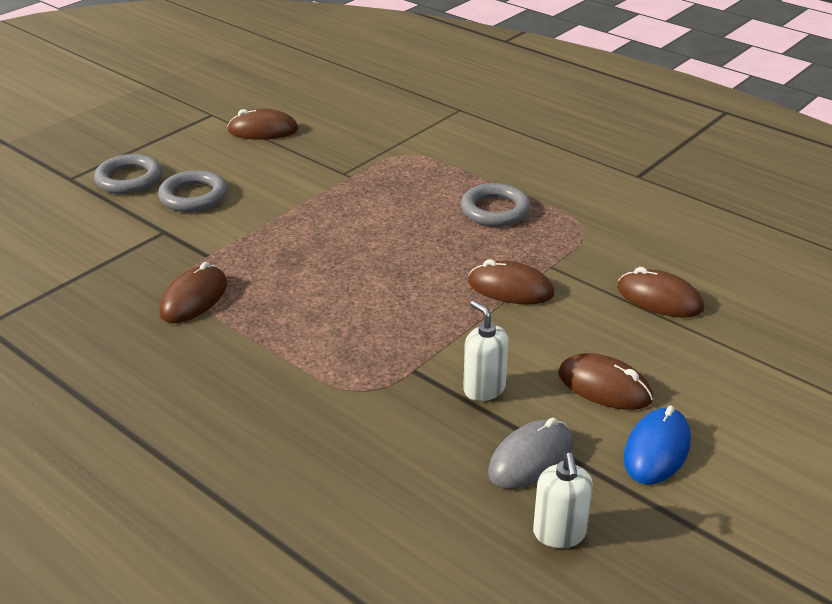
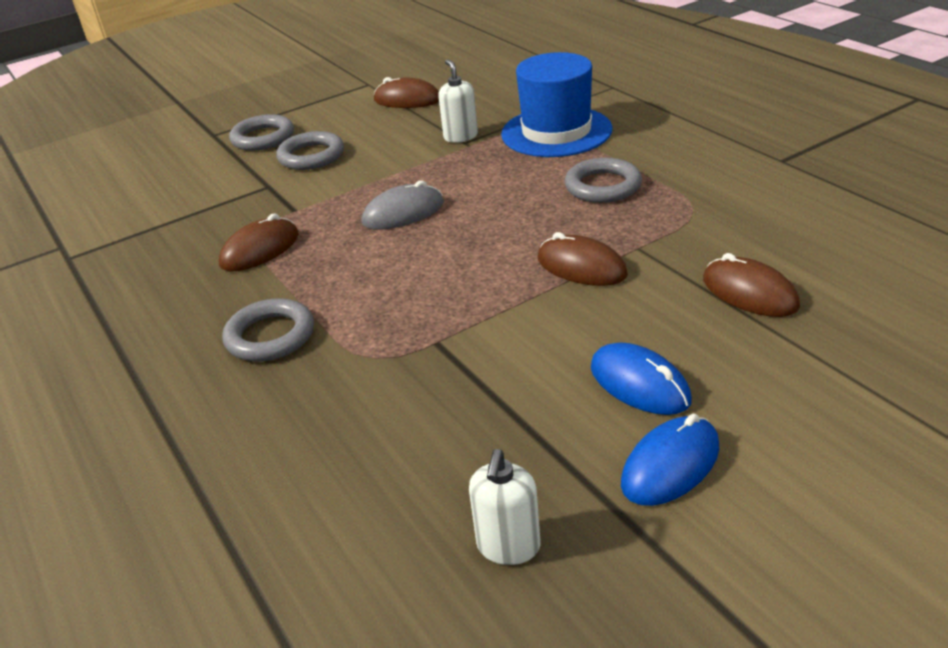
camera: 20 degrees right, 0 degrees up
(253, 382) = (270, 336): none -> grey ring
(428, 158) = (556, 132): none -> blue hat
(484, 389) = (501, 370): white soap dispenser -> white soap dispenser (460, 136)
(530, 458) = (516, 454): grey mouse -> grey mouse (403, 213)
(604, 386) = (639, 384): brown mouse -> blue mouse

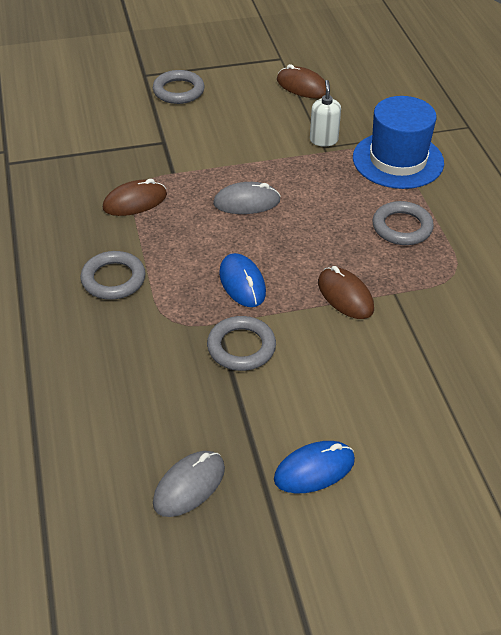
camera: 15 degrees right, 10 degrees up
(311, 156) = (206, 122): grey ring -> grey ring (241, 347)
(508, 546) = (189, 485): white soap dispenser -> grey mouse
(639, 384) = (329, 404): blue mouse -> blue mouse (242, 283)
(749, 293) = (447, 360): brown mouse -> none

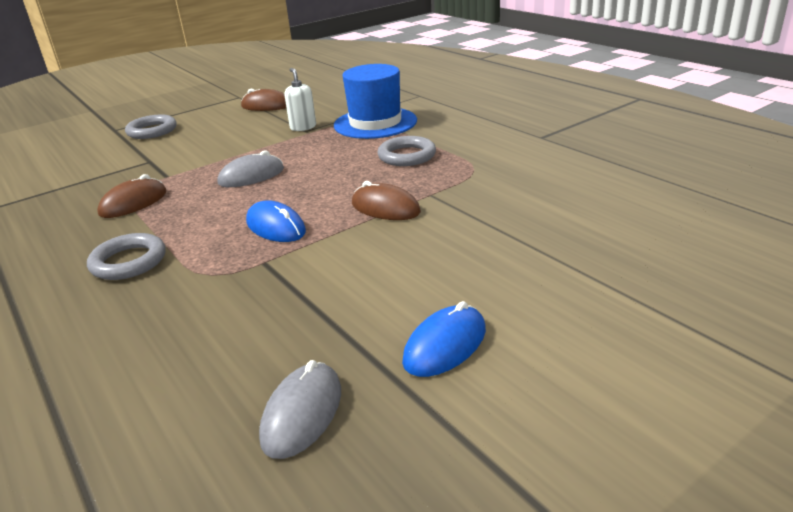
camera: 20 degrees left, 15 degrees down
(241, 347) = (300, 272): grey ring -> none

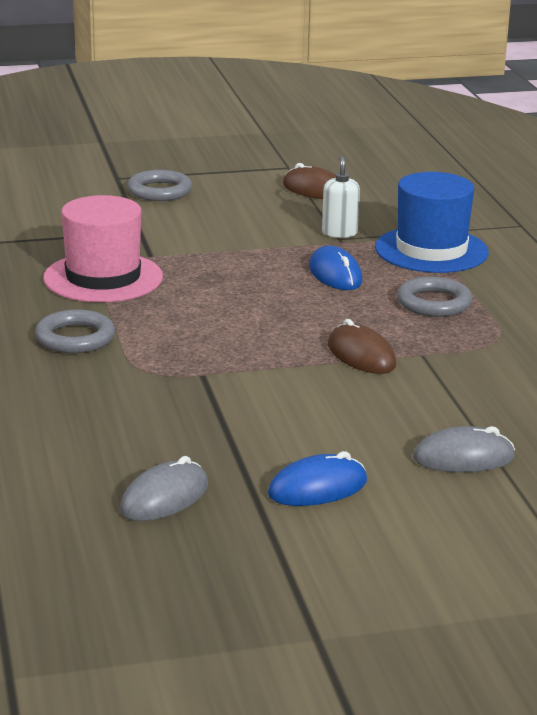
camera: 20 degrees right, 5 degrees down
(133, 203) = (103, 278): brown mouse -> pink hat
(251, 176) = (242, 280): grey mouse -> grey mouse (463, 458)
(276, 227) = (234, 343): blue mouse -> blue mouse (335, 274)

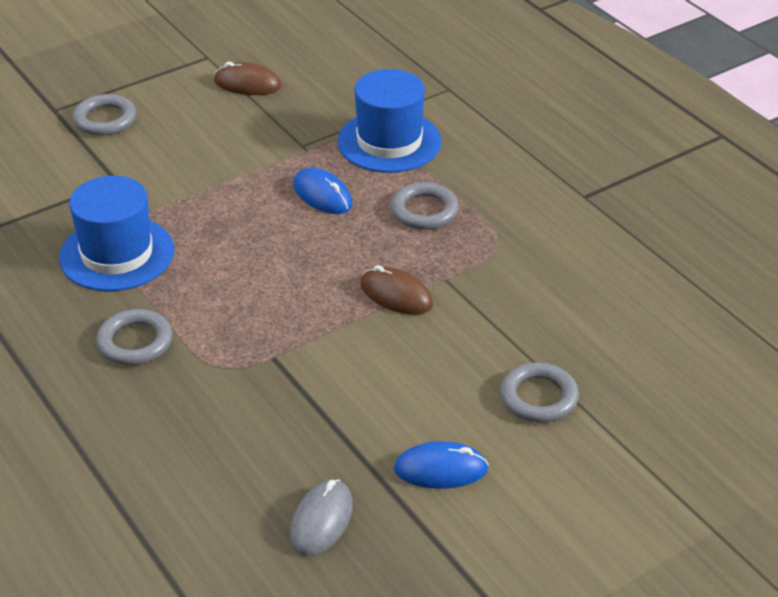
camera: 20 degrees left, 15 degrees up
(103, 278) = (117, 254): pink hat -> blue hat
(317, 488) = (440, 469): blue mouse -> blue mouse turned 45 degrees clockwise
(339, 233) = (299, 138): white soap dispenser -> none
(463, 458) = (538, 397): grey mouse -> grey ring

